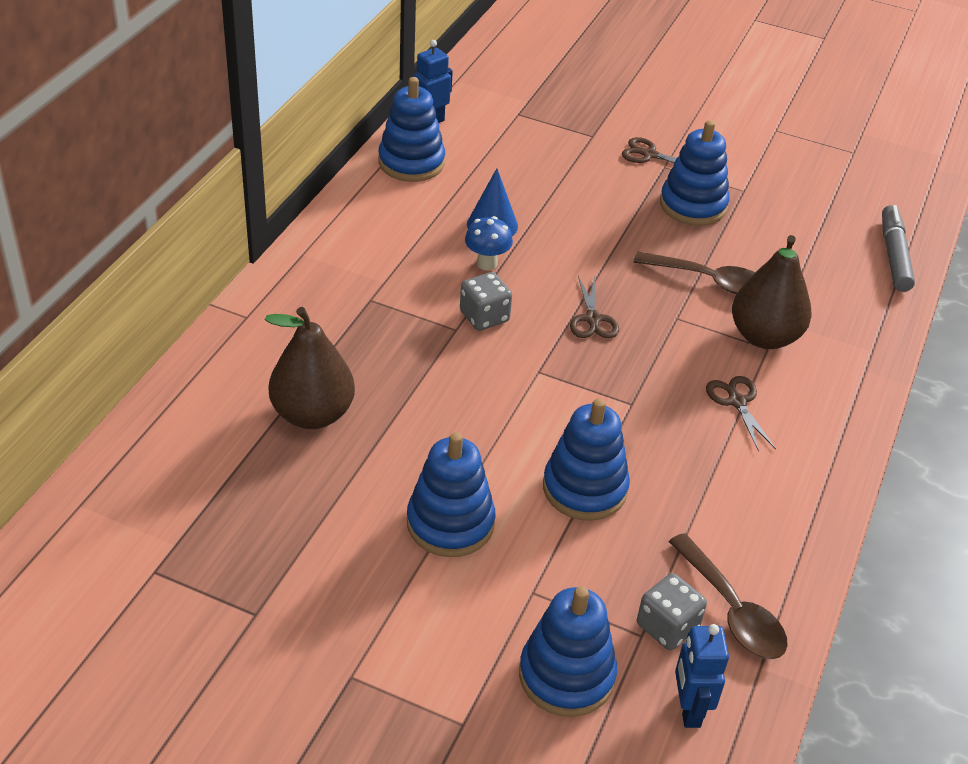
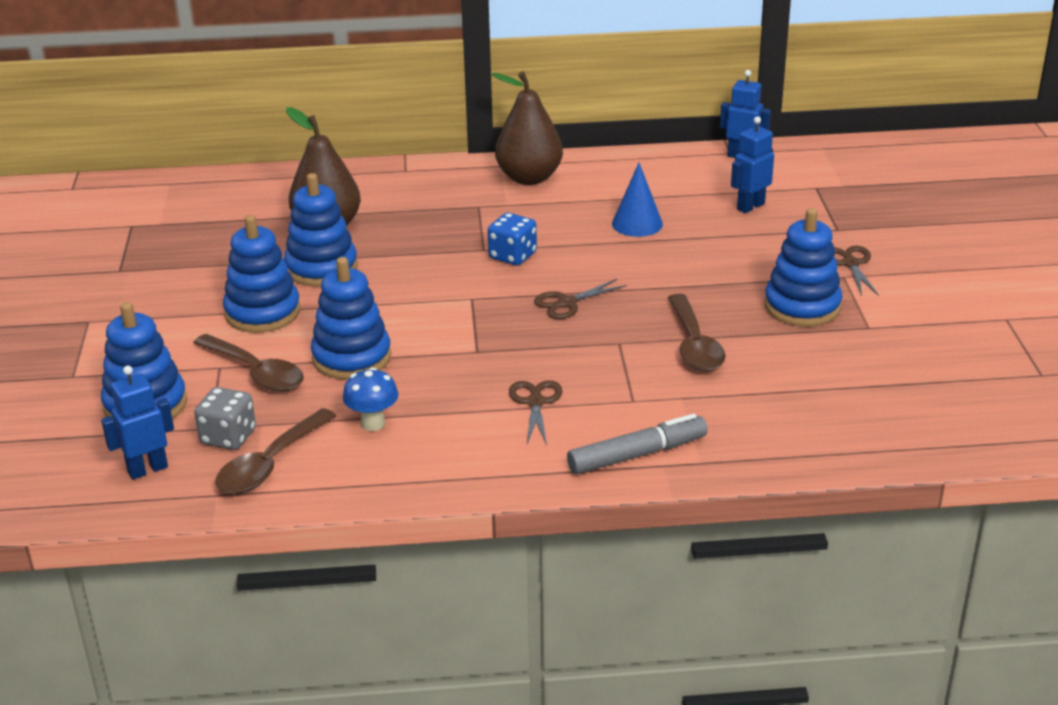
camera: 65 degrees right, 10 degrees down
(411, 162) = (674, 167): blue stacking toy -> blue stacking toy (321, 268)
(484, 316) = (512, 256): grey dice -> blue dice
(487, 263) = (582, 237): blue mushroom -> blue mushroom (373, 423)
(518, 157) = (750, 206): none -> blue robot
(563, 567) = (256, 372): none -> brown spoon
(737, 402) = (535, 402): brown scissors -> brown scissors turned 45 degrees counterclockwise
(764, 336) = (647, 394): brown pear -> brown pear (529, 178)
(894, 255) = (882, 441): grey marker -> grey marker (637, 455)

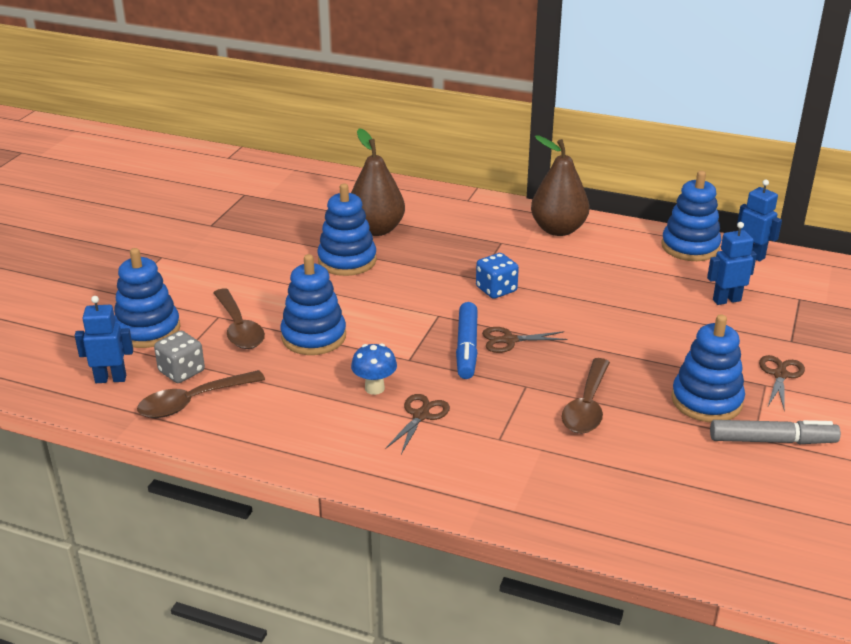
camera: 25 degrees right, 0 degrees up
(262, 312) = (279, 283): blue stacking toy -> blue stacking toy (690, 247)
(373, 423) = (288, 394): blue mushroom -> blue mushroom (374, 388)
(529, 322) = (467, 348): none -> blue marker
(637, 224) = (617, 289): blue cone -> none
(637, 455) = (467, 486): grey marker -> grey marker (772, 440)

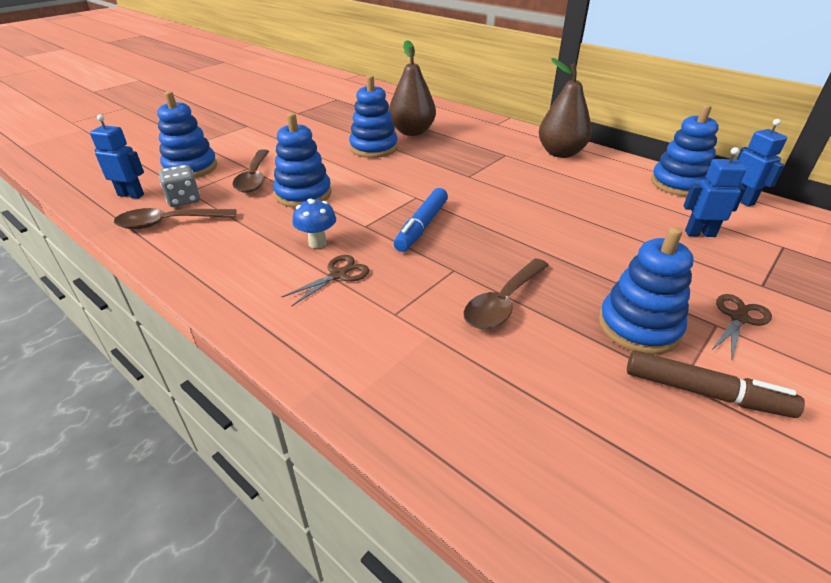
camera: 20 degrees right, 5 degrees up
(496, 289) = (479, 187): blue dice -> none
(509, 340) = (464, 228): brown scissors -> none
(772, 440) = (704, 392): grey marker -> brown marker

